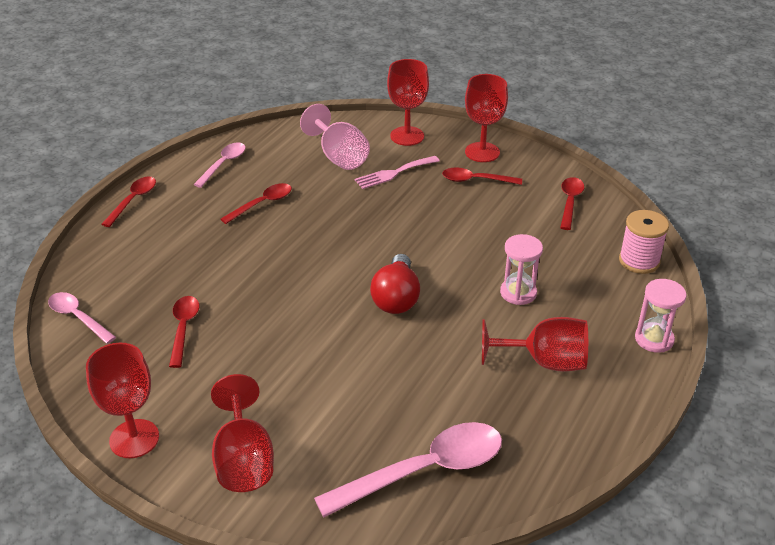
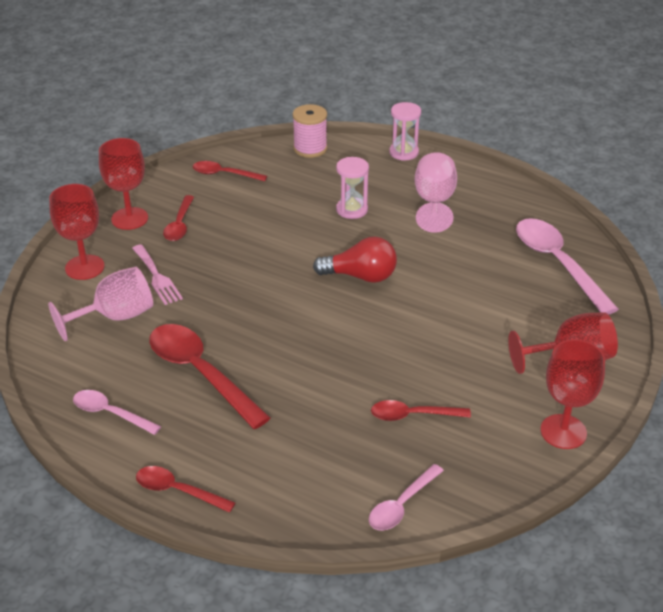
camera: 90 degrees left, 0 degrees up
(262, 204) = (200, 373): red spoon -> red spoon, size x1.79
(544, 362) = (434, 202): red goblet -> pink goblet

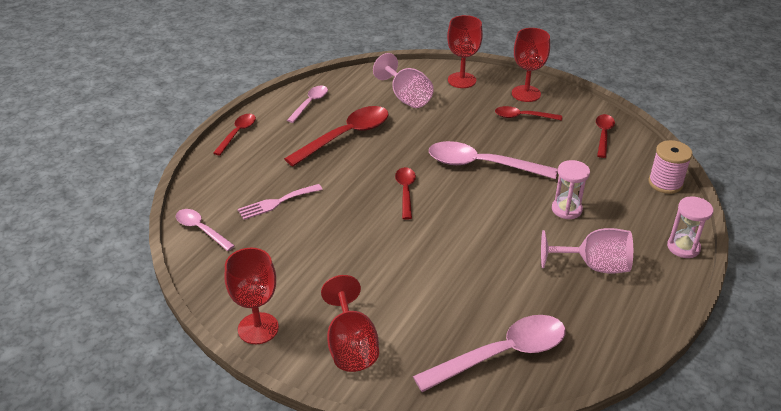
camera: 90 degrees right, 0 degrees up
(157, 277) = (453, 111): pink fork -> pink fork (276, 202)
(273, 260) = (482, 165): none -> pink spoon
(360, 276) = (465, 213): red light bulb -> none
(413, 415) = (290, 238): red spoon -> red spoon (405, 191)

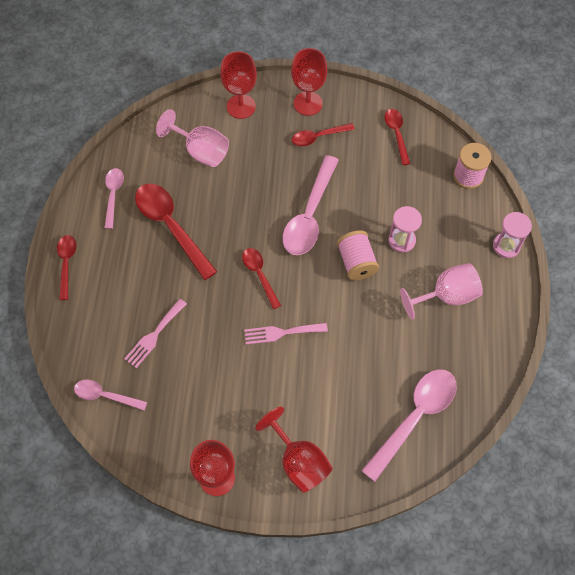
camera: 25 degrees left, 25 degrees up
(345, 136) = (171, 226): red spoon -> red spoon turned 60 degrees counterclockwise
(399, 239) = (281, 333): none -> pink fork
(482, 165) = (309, 215): pink spoon -> pink spoon turned 60 degrees counterclockwise
(509, 211) = (356, 262): none -> pink spool

